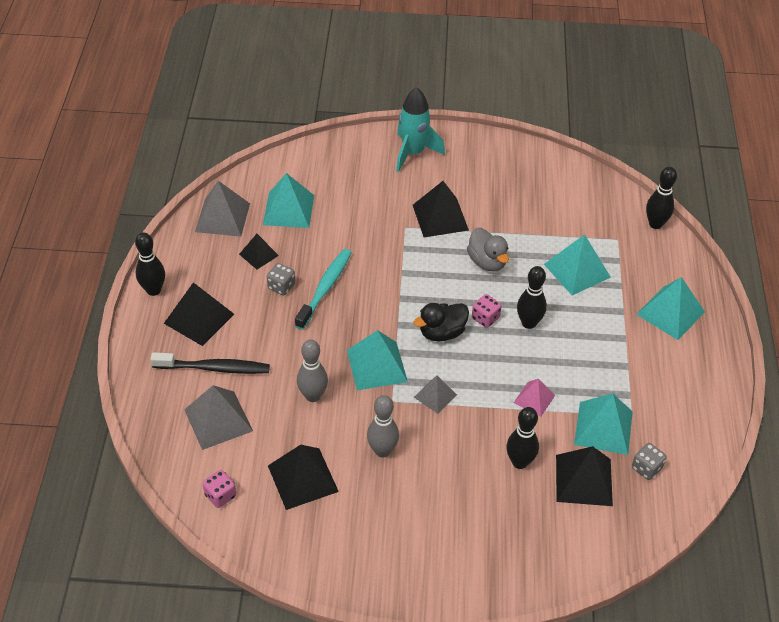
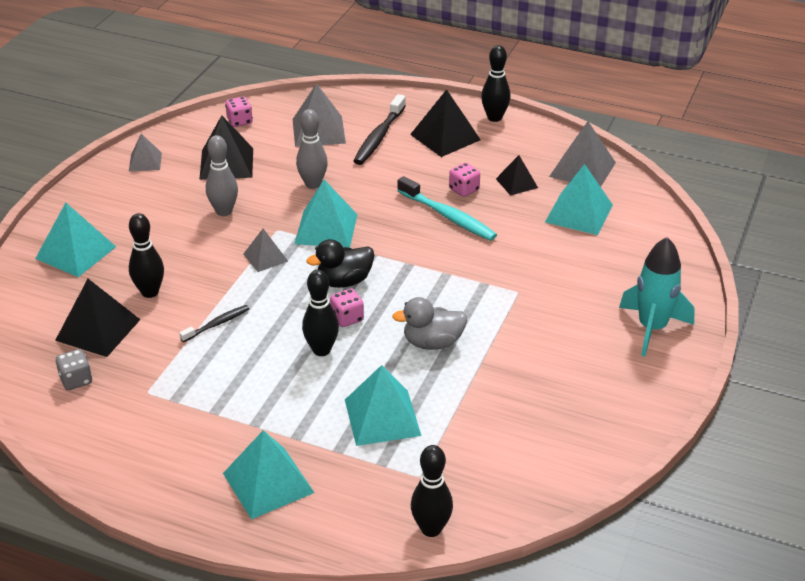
camera: 110 degrees right, 10 degrees down
(281, 286) = (464, 190): grey dice -> pink dice
(325, 553) = (145, 161): none -> grey pyramid
(440, 217) = (524, 323): black pyramid -> none
(442, 333) = (344, 281): black duck -> black duck turned 105 degrees counterclockwise
(534, 399) = (217, 324): pink pyramid -> black toothbrush
(603, 428) = (146, 364): turquoise pyramid -> turquoise pyramid (75, 252)

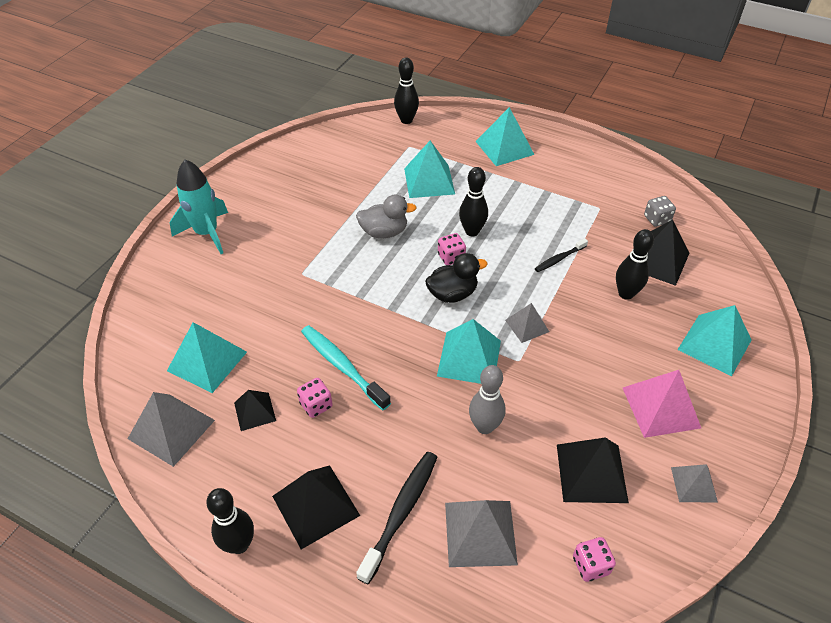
camera: 175 degrees left, 10 degrees up
(151, 204) = (661, 407): none -> pink pyramid
(224, 211) = (578, 390): grey bowling pin -> none

